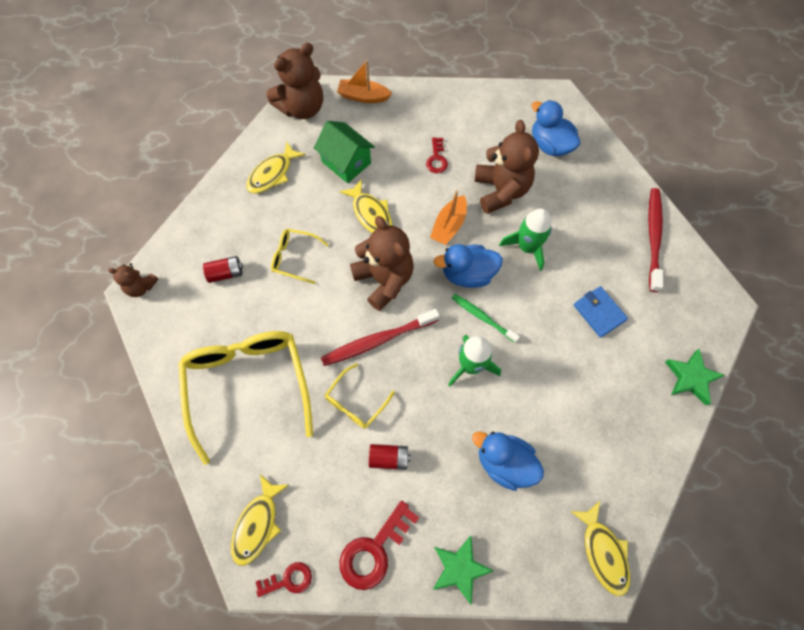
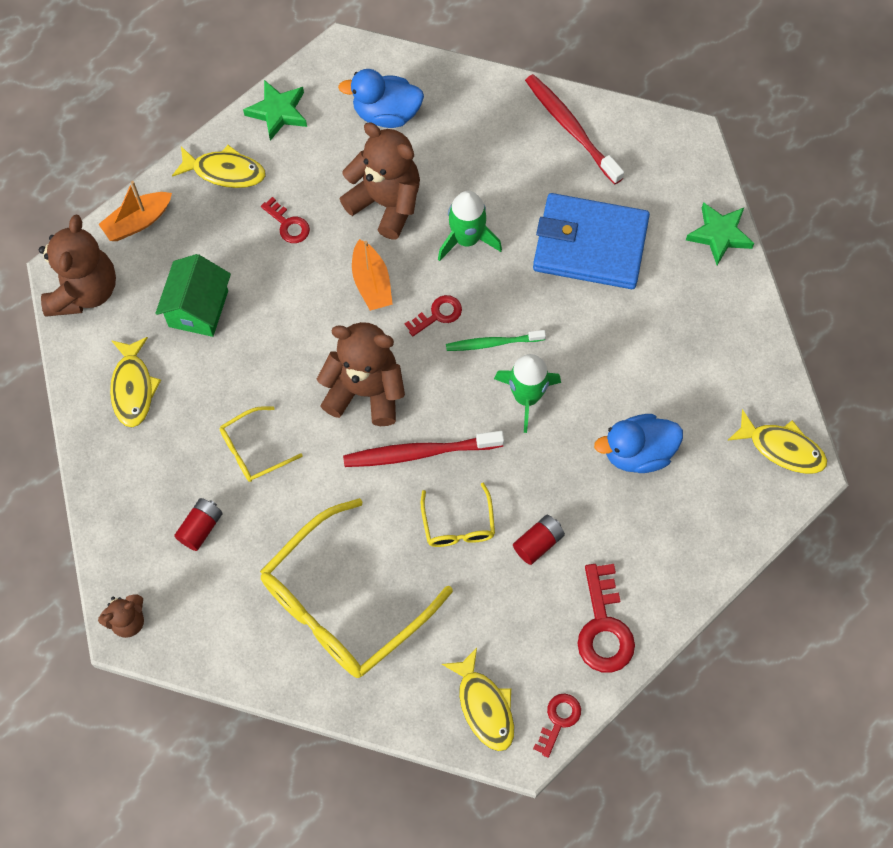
camera: 45 degrees left, 0 degrees up
(248, 384) = (342, 604): yellow glasses -> yellow glasses turned 75 degrees counterclockwise
(346, 162) = (198, 308): green house -> green house turned 75 degrees counterclockwise
(371, 214) = (282, 339): yellow fish -> yellow fish (225, 171)
(377, 340) = (419, 452): red toothbrush -> red toothbrush turned 60 degrees clockwise
(460, 568) = (686, 572): green star -> green star (278, 112)
(468, 274) = (438, 314): blue duck -> red key
(599, 312) = (590, 245): blue wallet -> blue wallet, size x1.95

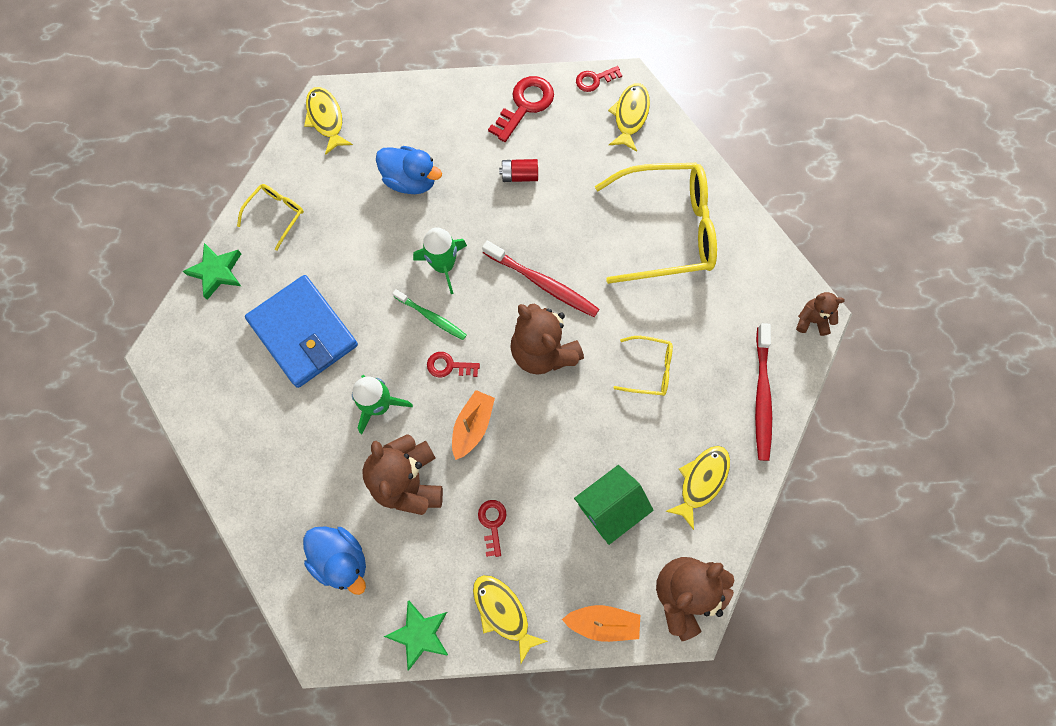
camera: 140 degrees left, 5 degrees up
(200, 528) = (723, 344): red battery -> none
(458, 525) = (558, 221): yellow glasses -> yellow glasses (276, 214)
(571, 128) = (226, 431): red toothbrush -> red toothbrush (761, 396)

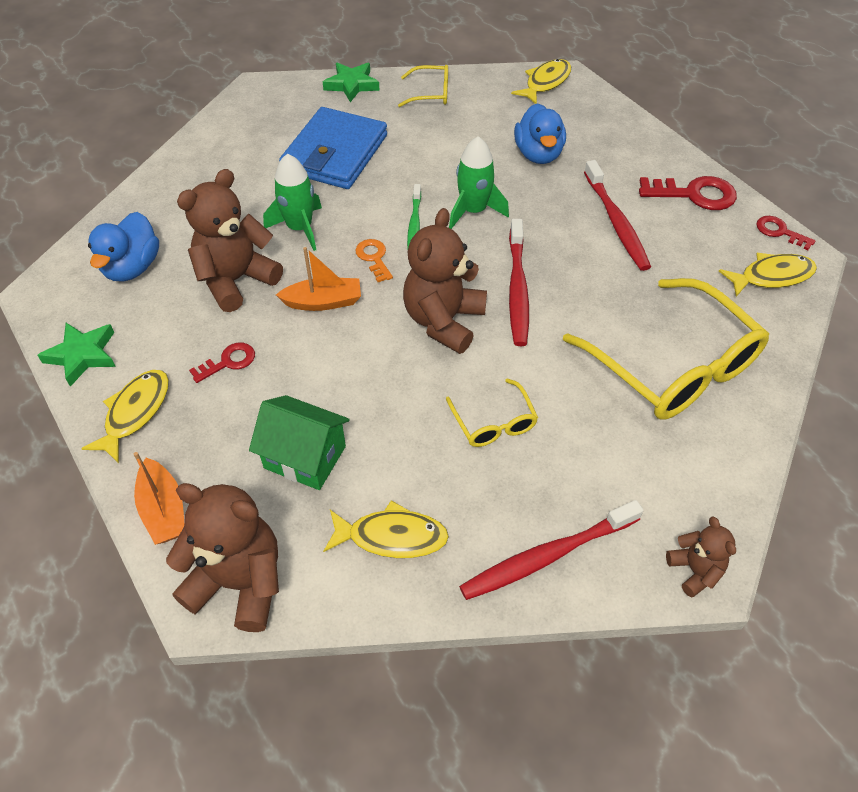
camera: 60 degrees right, 20 degrees down
(448, 366) = (374, 258): red key -> orange key
(519, 176) = (616, 222): red battery -> red toothbrush

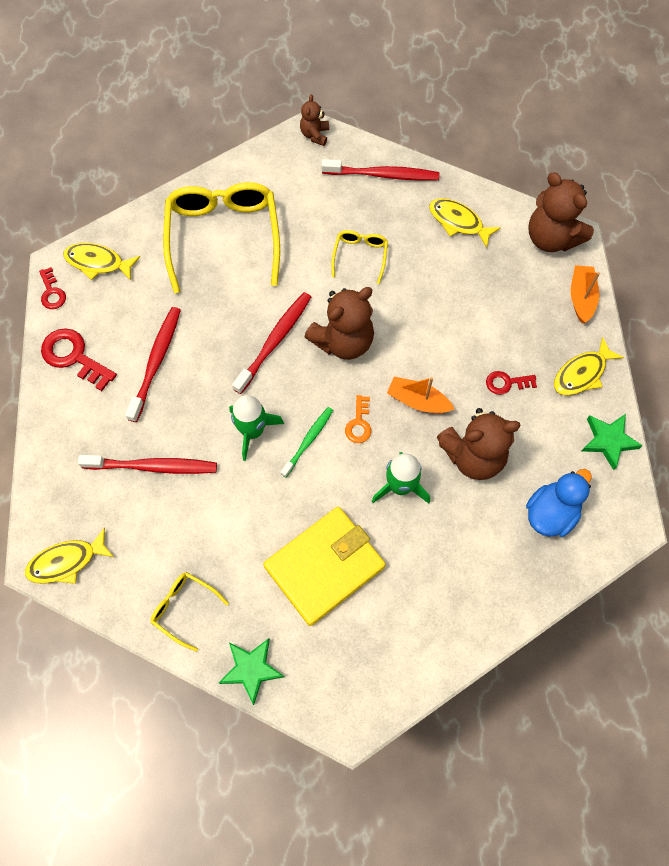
camera: 150 degrees left, 15 degrees up
(305, 457) = (485, 290): green house -> none
(335, 153) = (324, 566): blue wallet -> yellow wallet
(538, 154) = (153, 466): blue duck -> red toothbrush

